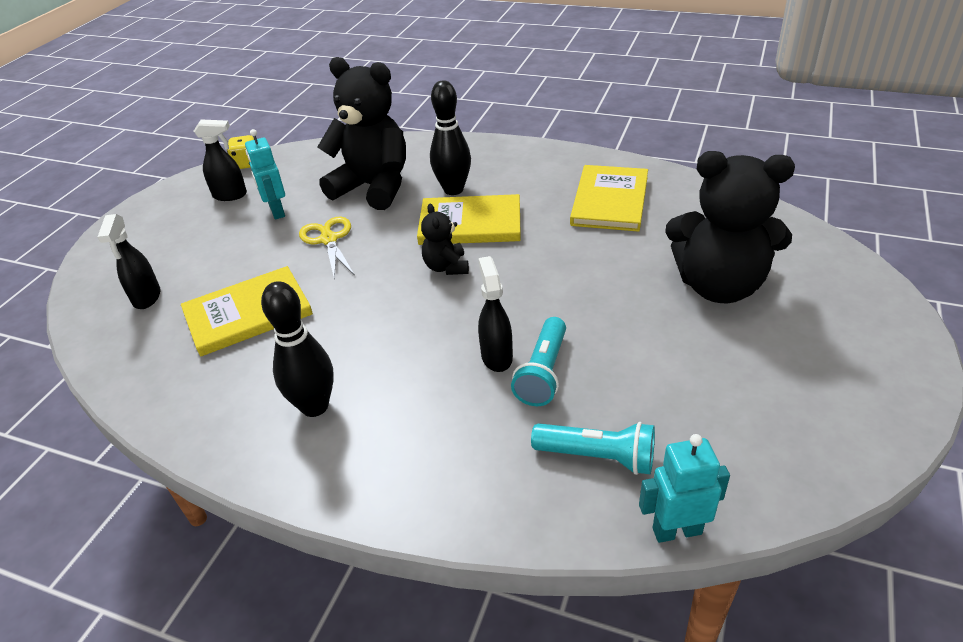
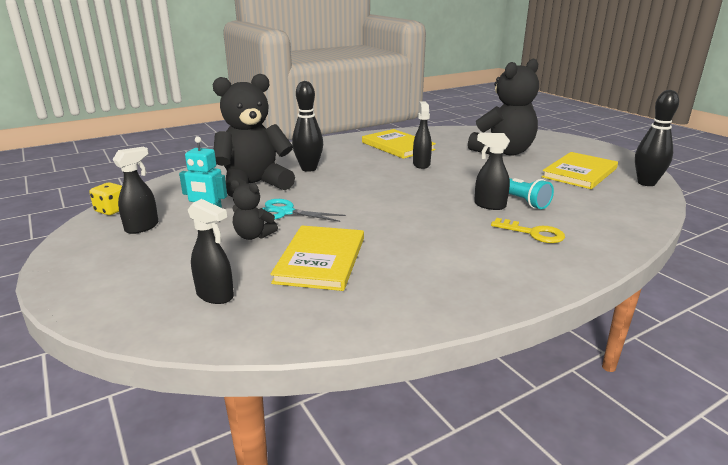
camera: 55 degrees left, 15 degrees down
(314, 406) = (465, 264): black bowling pin -> black bowling pin (646, 183)
(329, 240) = (285, 212): yellow scissors -> turquoise scissors
(446, 267) = (385, 192): black teddy bear -> black teddy bear (253, 236)
(447, 425) = (533, 233): none -> yellow key
(470, 223) = (353, 175): yellow book -> yellow book (580, 173)
(569, 247) = (421, 164): none -> black spray bottle
(598, 457) = (597, 209): turquoise flashlight -> none
(676, 530) = (661, 210): turquoise robot -> none

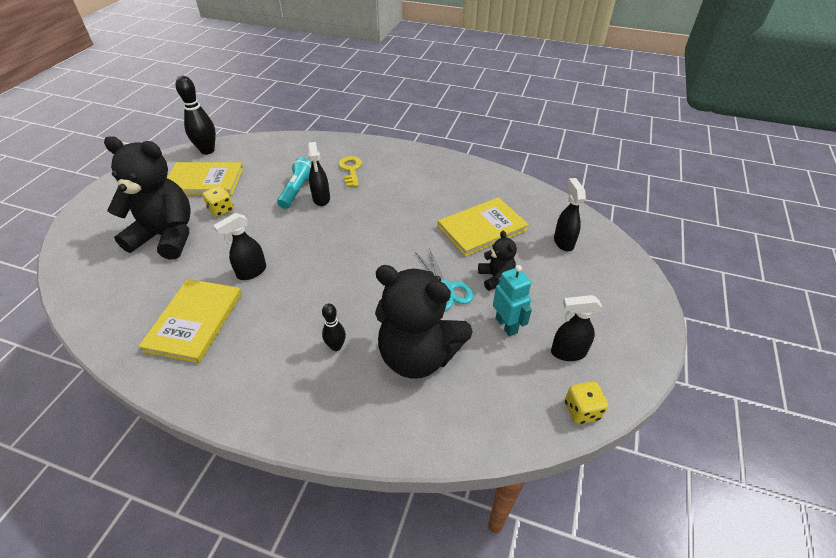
camera: 130 degrees left, 20 degrees up
(309, 169) = (336, 346): black bowling pin -> black bowling pin, size x0.57
(520, 170) = (221, 210): none -> yellow dice

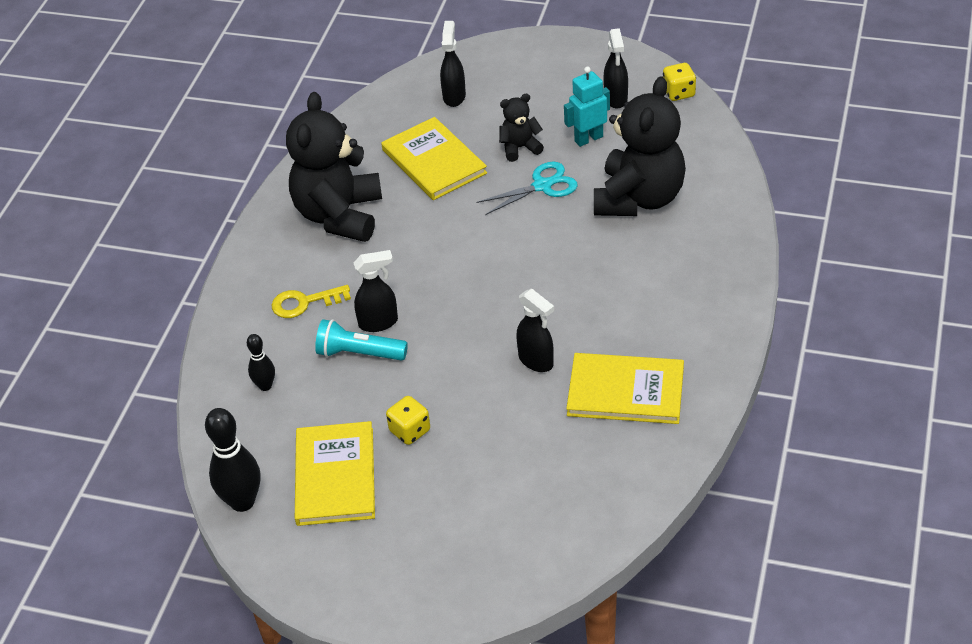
camera: 90 degrees left, 0 degrees up
(166, 236) = (475, 476): black teddy bear -> black teddy bear (339, 215)
(336, 346) = (639, 261): black bowling pin -> black bowling pin (265, 386)
(563, 242) = (454, 96): black spray bottle -> black spray bottle turned 105 degrees clockwise

